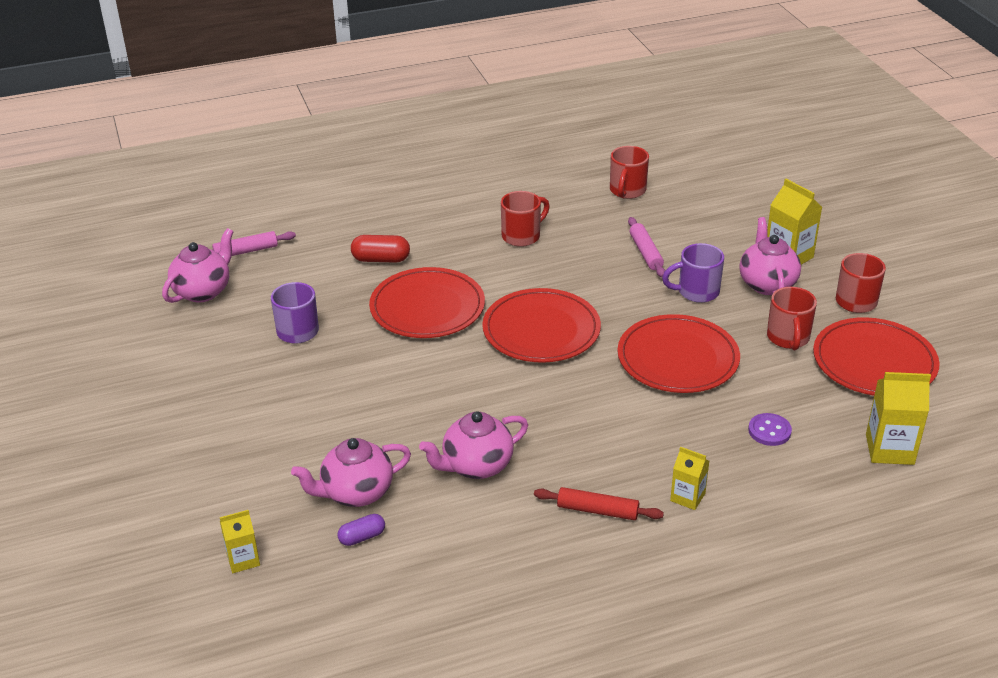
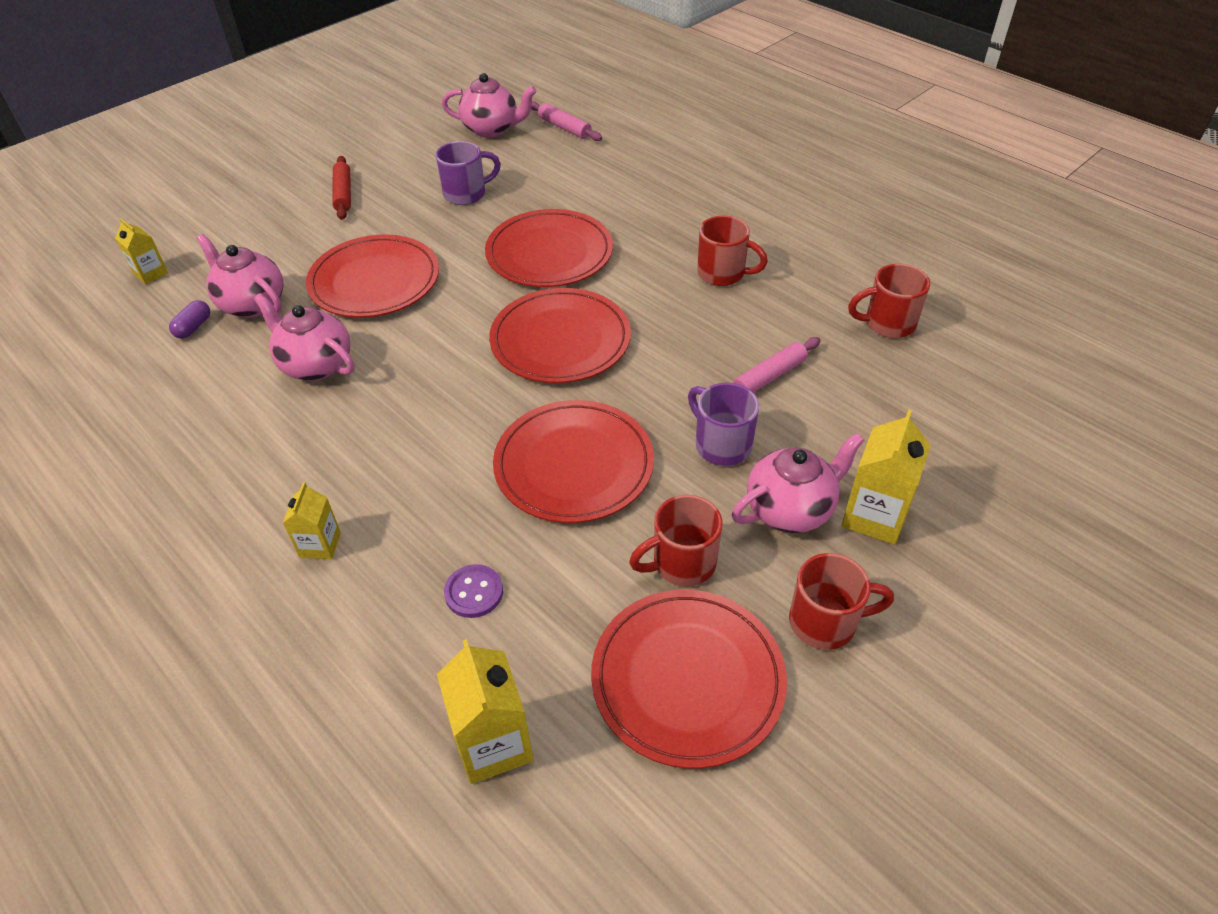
camera: 65 degrees right, 10 degrees up
(362, 537) = (193, 327): purple capsule -> purple capsule turned 75 degrees clockwise
(381, 259) = (608, 200): red capsule -> none
(384, 410) = (374, 281): none -> red plate
(597, 510) = (275, 474): red rolling pin -> red rolling pin (343, 194)

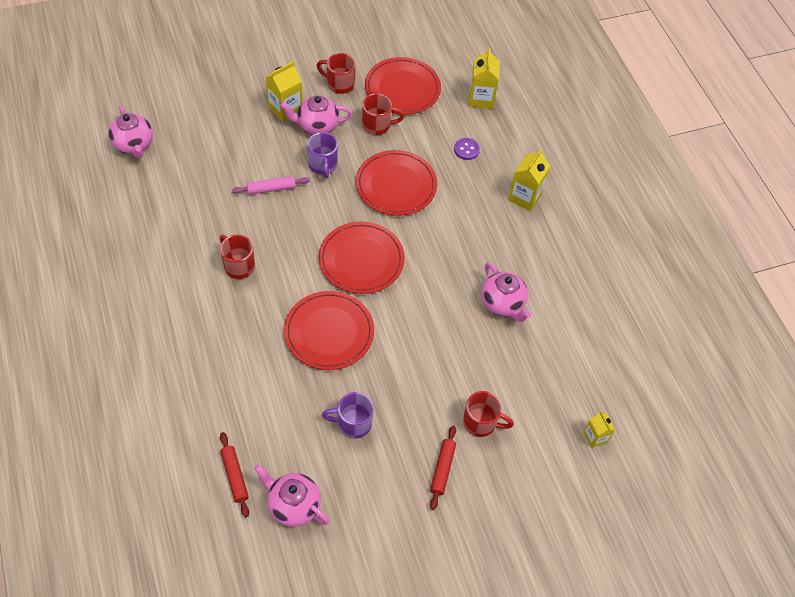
camera: 160 degrees left, 10 degrees up
(193, 327) = (569, 368): purple capsule -> none
(252, 304) = (531, 373): pink teapot -> pink teapot (134, 145)
(320, 545) = (524, 197): yellow carton -> yellow carton, size x1.64
(374, 281) = (449, 359): red plate -> none
(564, 128) = (235, 476): pink rolling pin -> red rolling pin
(887, 324) = (183, 191): red mug -> red mug (481, 423)

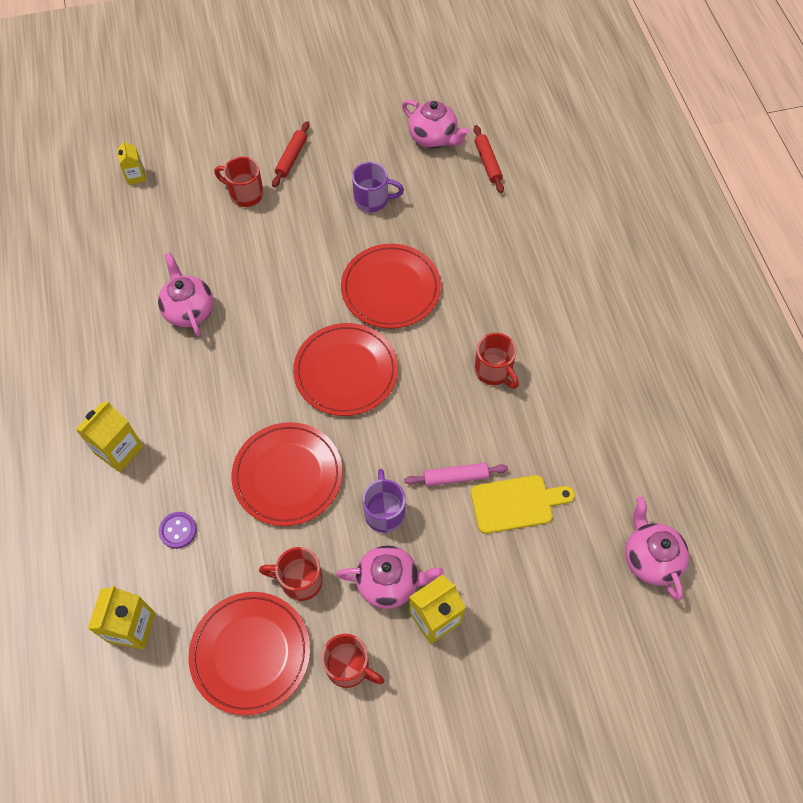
camera: 170 degrees left, 5 degrees up
(226, 174) = (516, 503): none -> yellow cutting board

